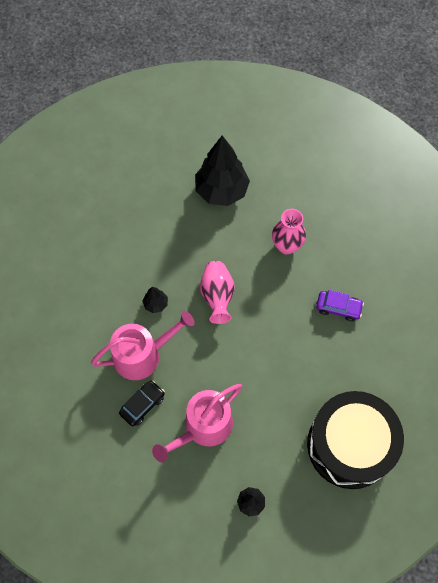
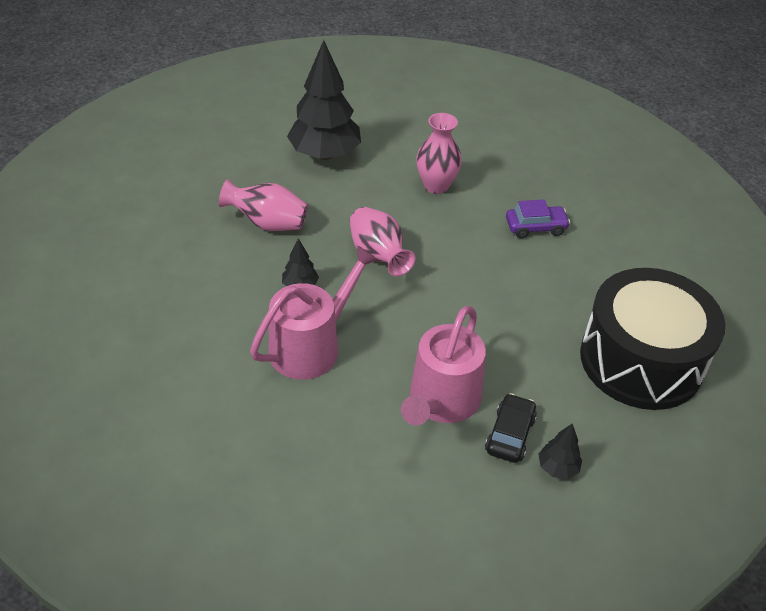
camera: 25 degrees left, 20 degrees down
(142, 405) = (341, 402): black car -> black car (510, 435)
(156, 243) = (267, 223): none -> pink vase

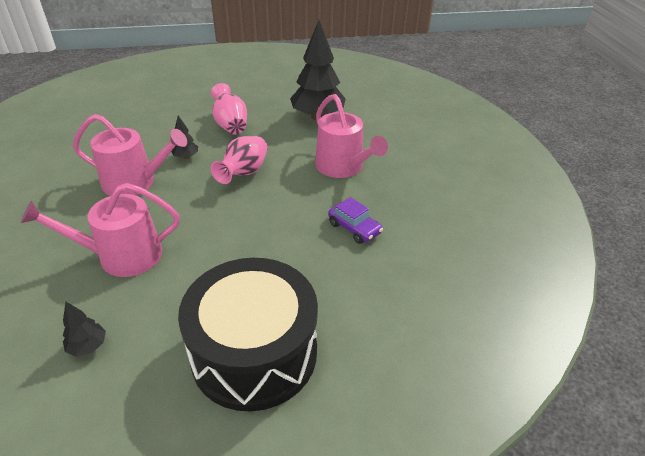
camera: 55 degrees right, 5 degrees down
(436, 186) = (342, 167): pink vase -> pink watering can
(510, 435) = (109, 304): black car -> none

